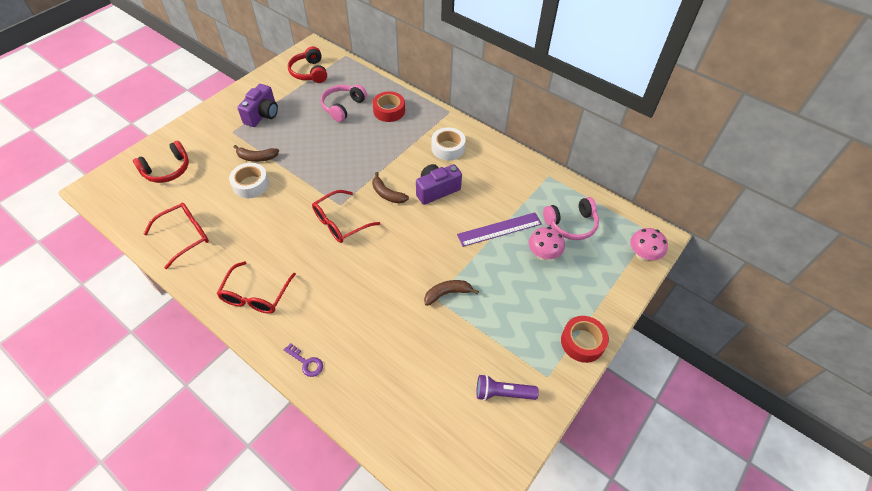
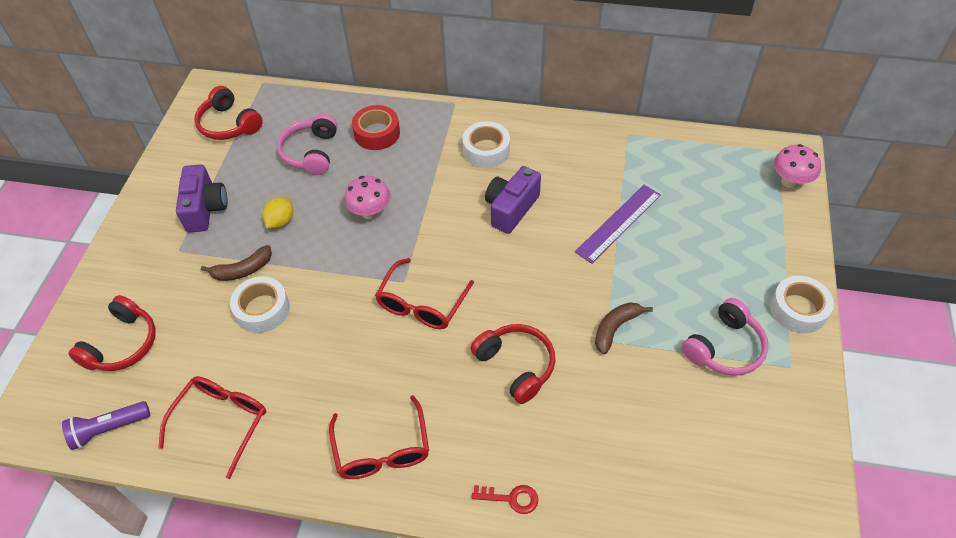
camera: 25 degrees left, 0 degrees up
(297, 139) = (281, 221): none -> yellow lemon
(306, 362) = (511, 498): purple key -> red key
(368, 286) = (516, 365): none -> red headphones
(387, 194) = (454, 241): brown banana -> none
(503, 393) = (758, 411): purple flashlight -> purple flashlight (109, 429)
(543, 254) = (687, 229): pink mushroom -> pink mushroom (370, 212)
(571, 224) = (692, 181): pink headphones -> pink headphones (724, 347)
(582, 342) = (798, 309): red tape -> white tape

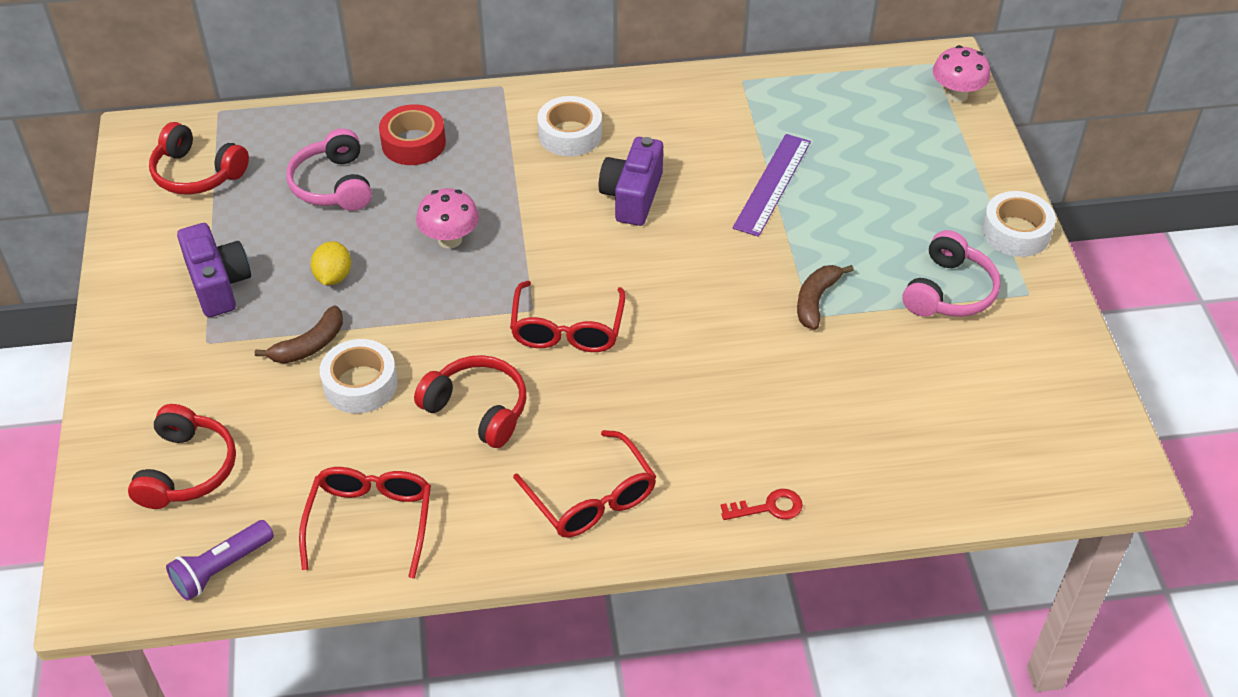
camera: 20 degrees left, 5 degrees down
(516, 365) = (715, 369): red headphones -> red headphones (477, 409)

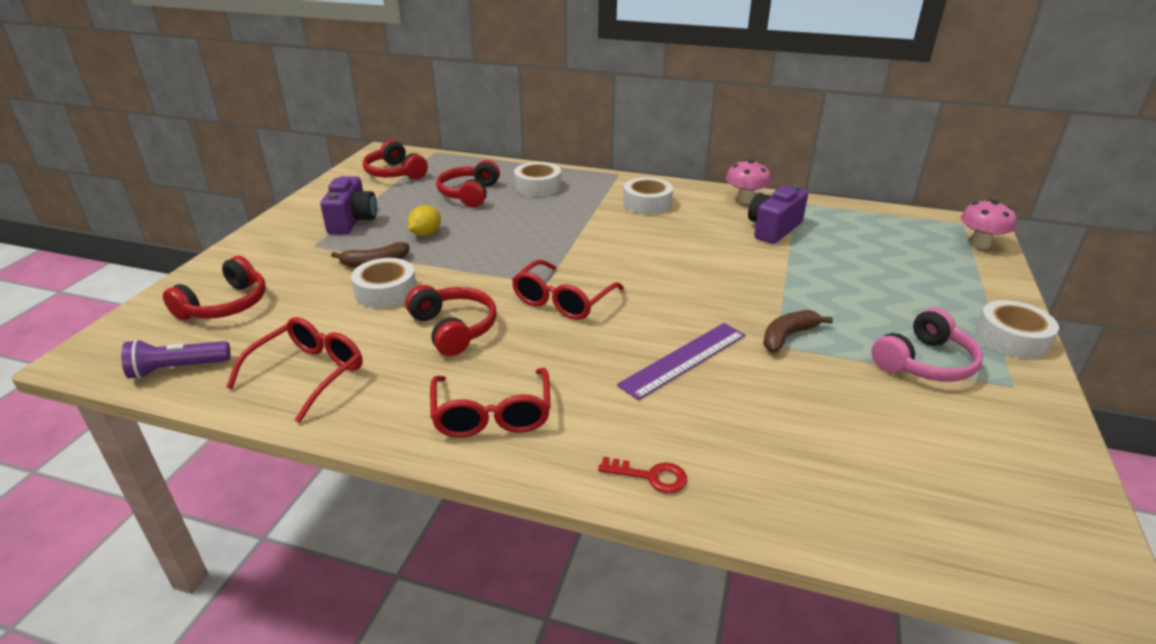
camera: 25 degrees right, 15 degrees down
(333, 185) = (469, 194): pink headphones -> red headphones
(413, 143) = (538, 186): red tape -> white tape
(450, 239) = (520, 234): pink mushroom -> pink mushroom (745, 200)
(632, 196) = (670, 242): purple camera -> purple camera (773, 229)
(772, 184) = (788, 259): purple ruler -> purple ruler (684, 359)

